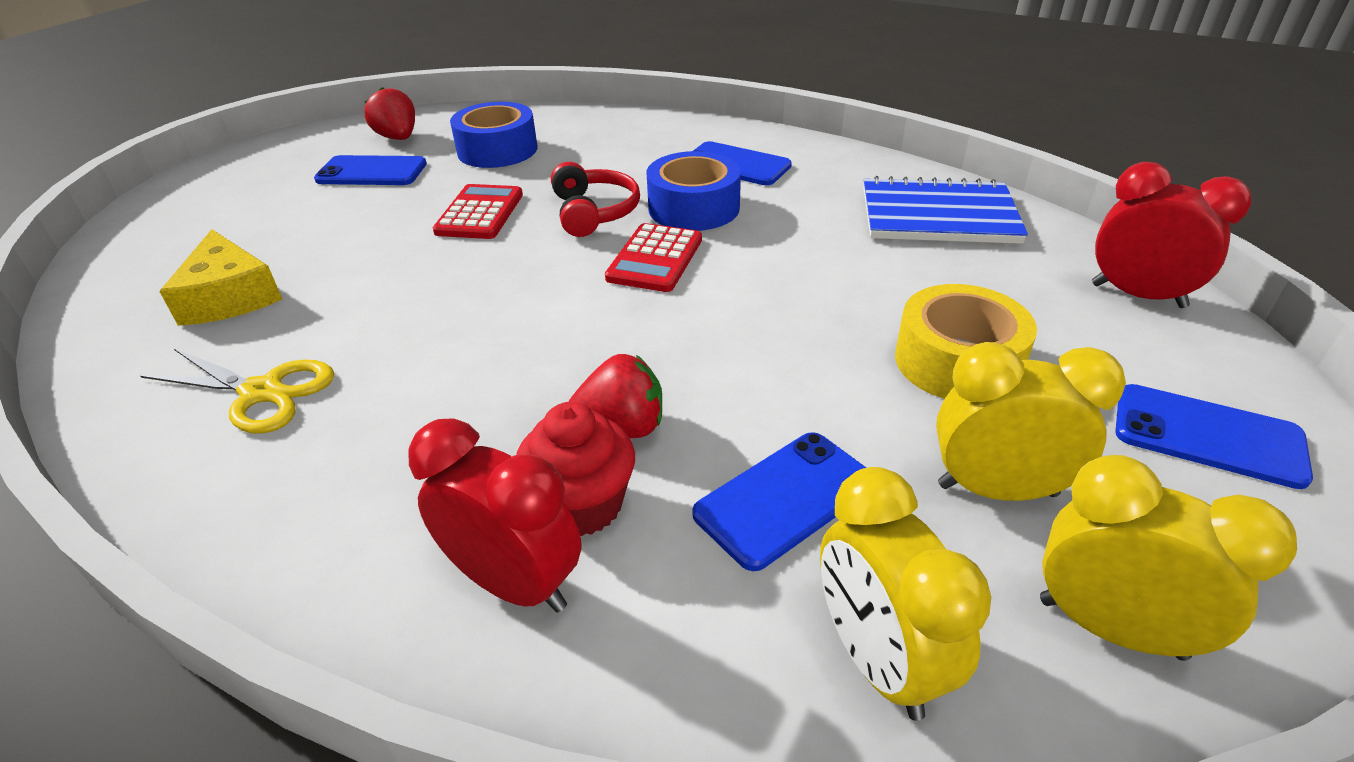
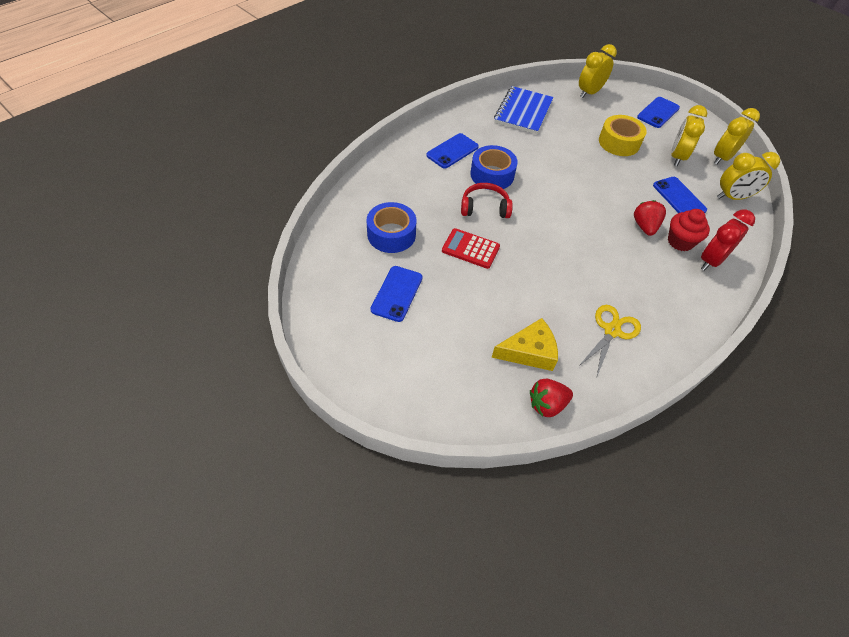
camera: 80 degrees left, 15 degrees up
(398, 138) = (347, 280): red strawberry -> red strawberry (547, 404)
(655, 259) = (534, 196): red calculator -> none
(1137, 295) = (589, 93): red clock -> yellow clock

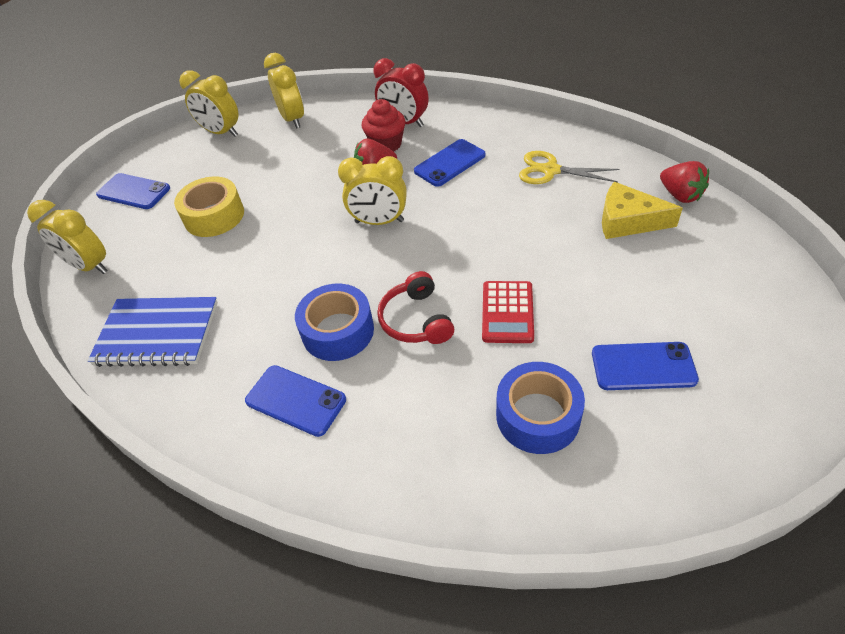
camera: 100 degrees left, 5 degrees down
(529, 351) = (628, 221): yellow cheese -> yellow cheese turned 45 degrees counterclockwise
(677, 157) = (231, 164): yellow clock -> yellow clock (379, 222)
(679, 198) = (310, 154): blue phone -> blue phone (449, 163)

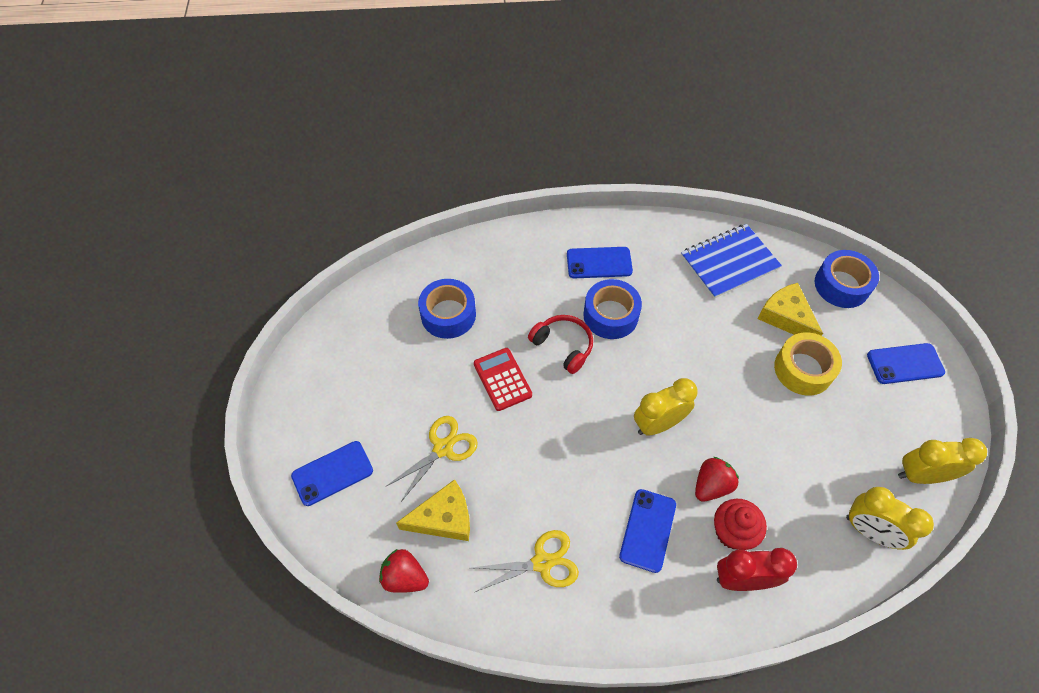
camera: 145 degrees right, 10 degrees up
(89, 266) = (841, 285): yellow clock -> blue tape
(173, 260) = (786, 317): none -> yellow cheese
(607, 273) = (443, 448): none -> yellow scissors
(643, 366) = (393, 375): blue phone -> blue phone (332, 473)

